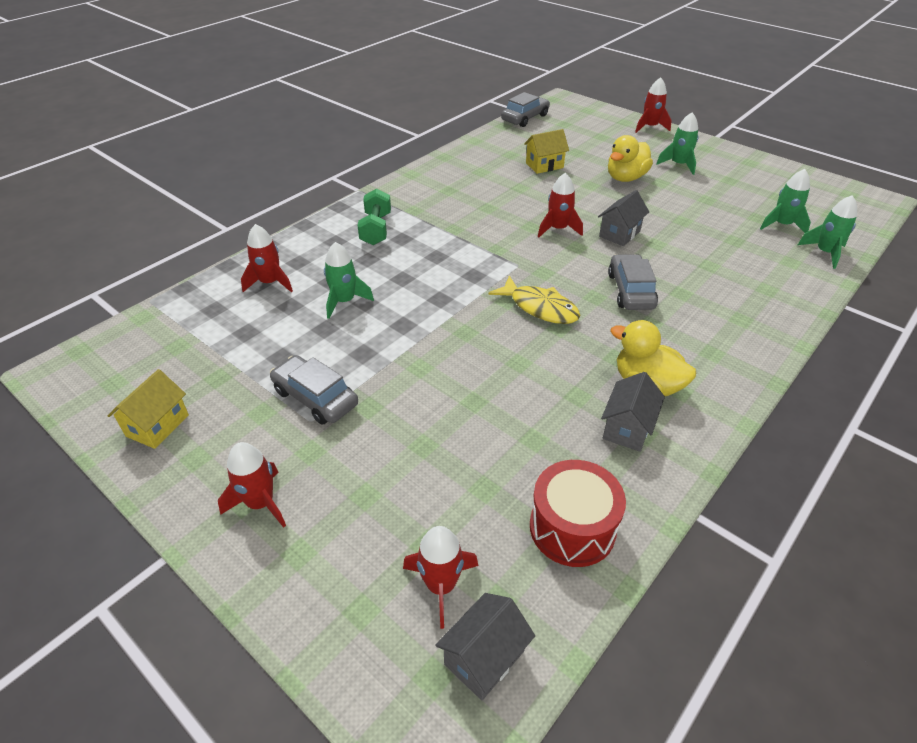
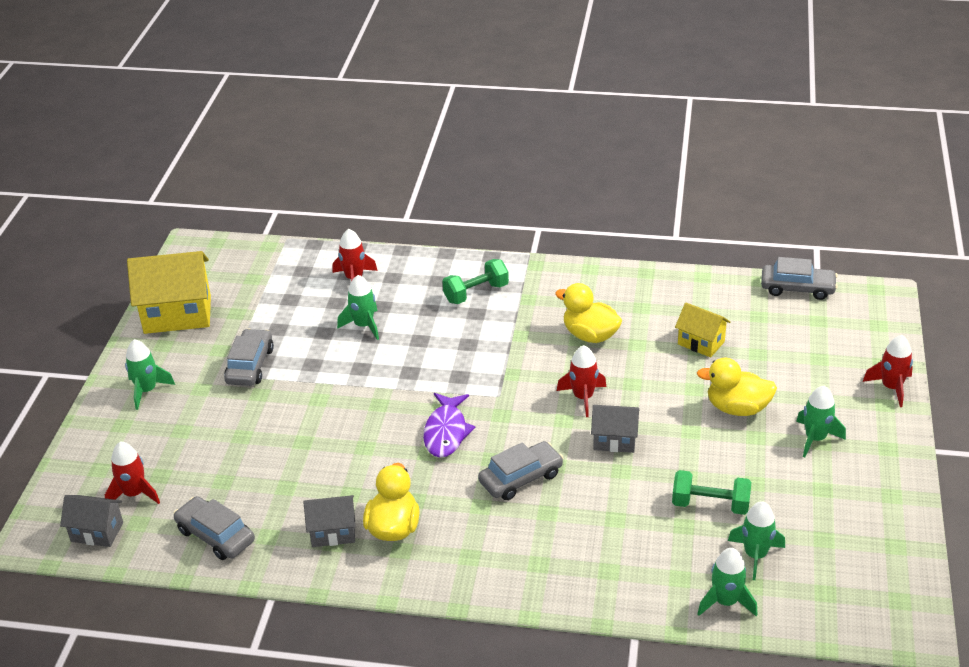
camera: 60 degrees right, 5 degrees down
(157, 425) = (177, 314): yellow house -> yellow house, size x1.80
(260, 503) = (147, 390): red rocket -> green rocket
(489, 201) = (590, 335): none -> yellow duck
(540, 307) = (446, 432): yellow fish -> purple fish
(572, 527) = (215, 535): red drum -> grey car
(719, 222) = (710, 504): none -> green dumbbell

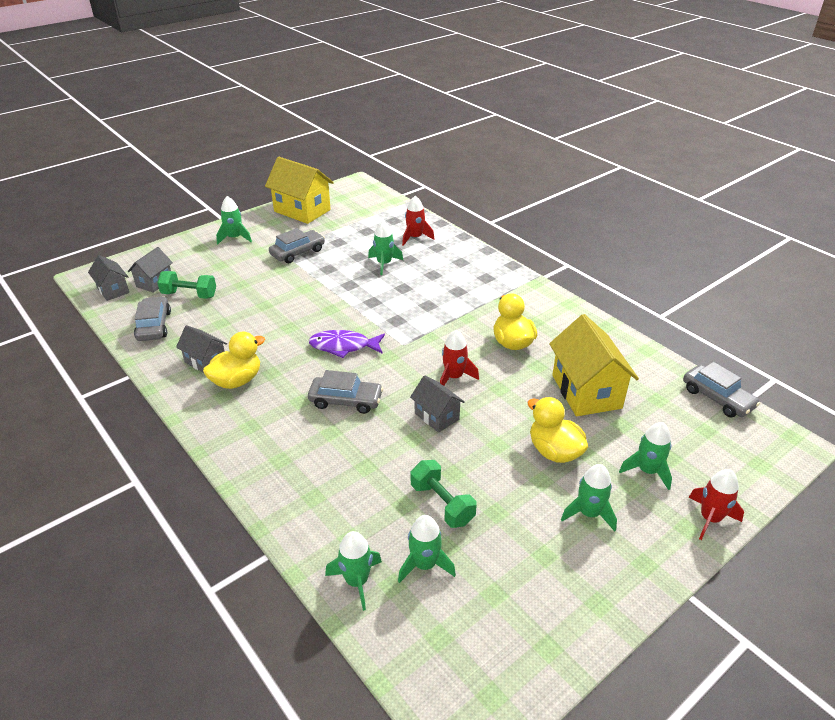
camera: 40 degrees right, 0 degrees up
(134, 494) = (154, 282): red rocket -> grey house
(446, 432) = (343, 346): purple fish -> purple fish turned 45 degrees clockwise
(476, 293) = (474, 280): green dumbbell -> green dumbbell (189, 295)
(701, 343) = (586, 391): yellow house -> yellow house, size x1.80
(816, 380) = (647, 471): none -> green rocket

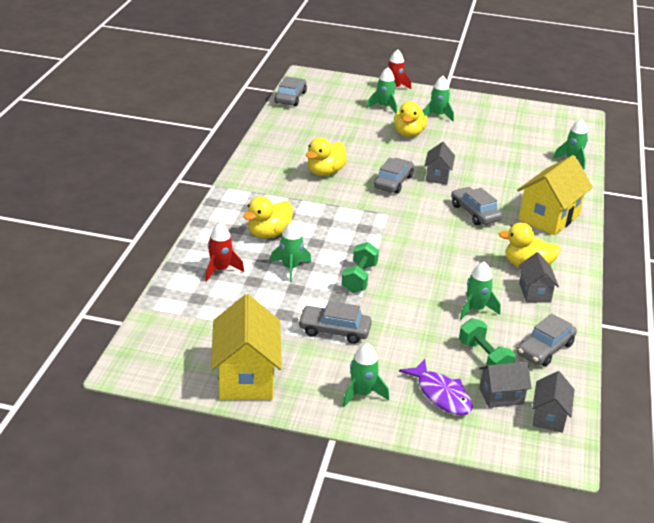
camera: 130 degrees left, 5 degrees down
(343, 346) = (427, 238): purple fish -> purple fish (441, 394)
(424, 565) = (535, 146): green rocket -> green rocket (475, 309)
(439, 272) = (269, 234): none -> yellow duck
(442, 504) = (495, 153): green dumbbell -> green dumbbell (359, 278)
(454, 377) = (393, 182): red rocket -> grey car
(586, 391) = (341, 135): yellow house -> yellow house (549, 217)

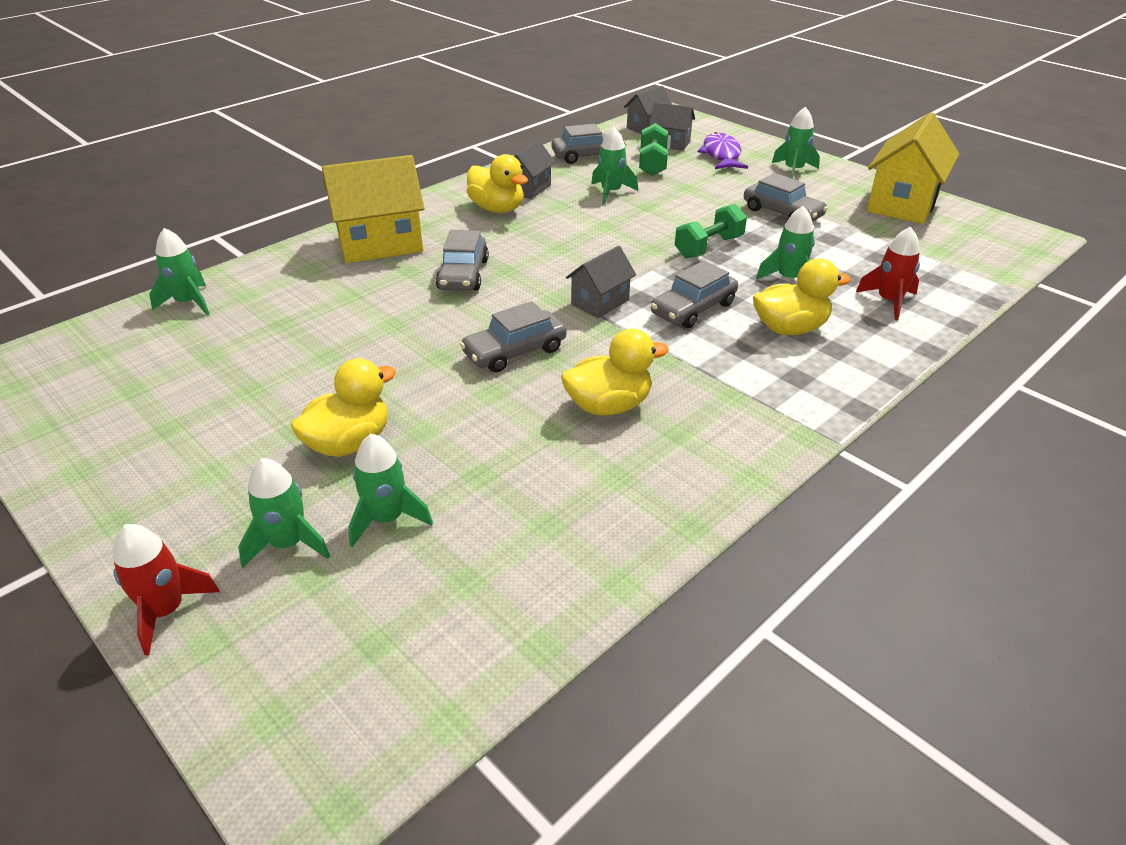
camera: 145 degrees left, 5 degrees up
(290, 98) = (470, 683): grey car -> grey car (693, 308)
(437, 115) = (222, 471): green rocket -> green rocket (387, 519)
(437, 176) = (431, 340): grey house -> grey house (600, 302)

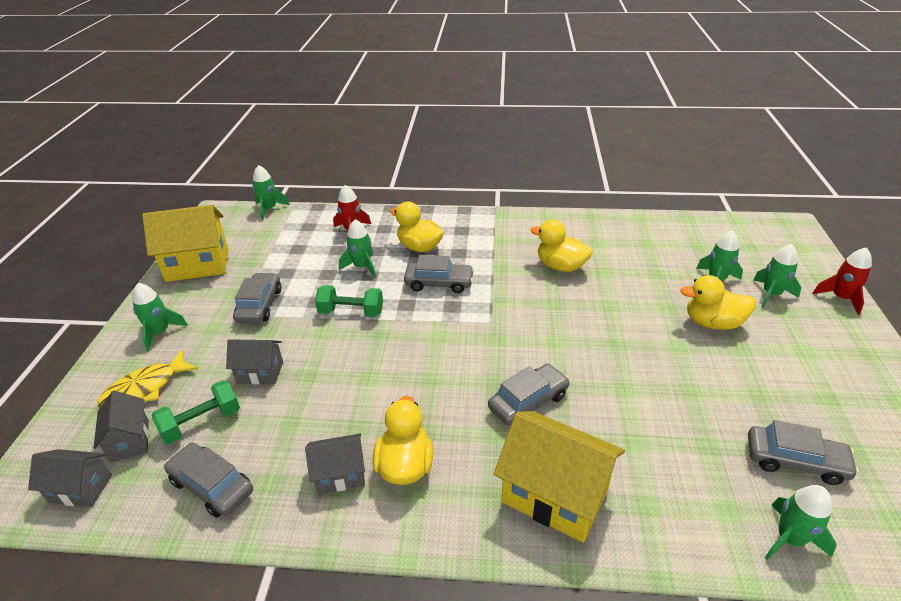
camera: 130 degrees left, 0 degrees up
(514, 351) = (569, 319): grey car -> grey car (795, 461)
(600, 302) = (477, 319): grey house -> grey house (260, 372)
(611, 192) = (298, 411): green rocket -> green rocket (269, 209)
(721, 155) = (145, 388): purple fish -> yellow fish

